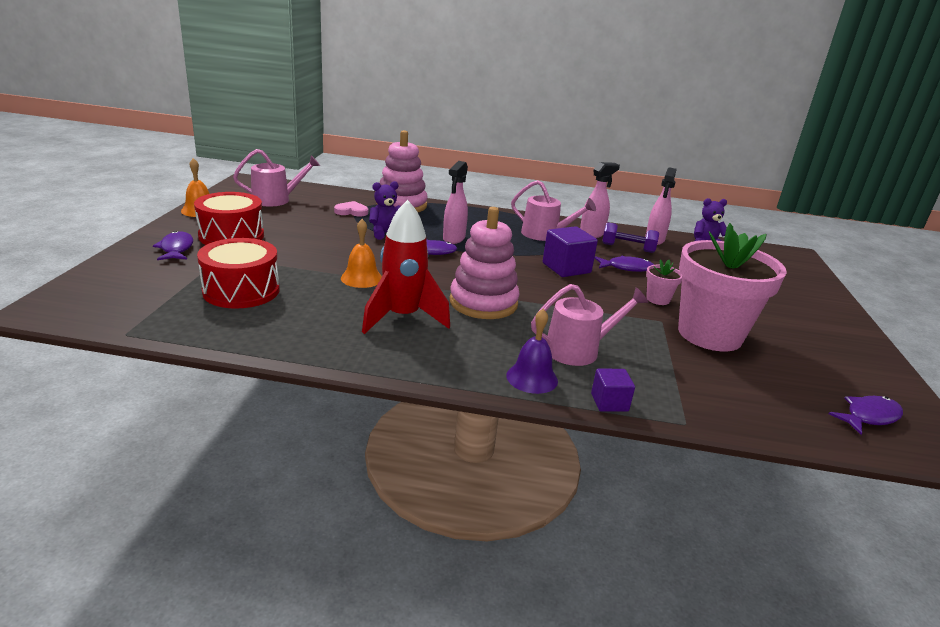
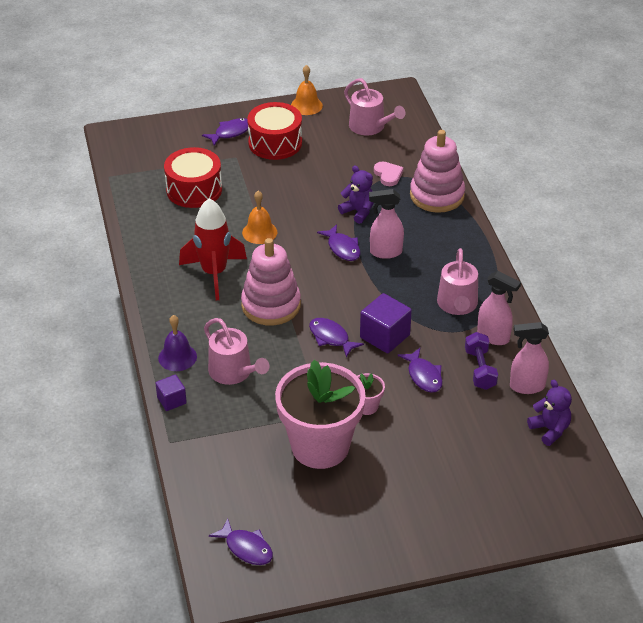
camera: 70 degrees right, 15 degrees up
(553, 289) = (331, 337): none -> purple fish

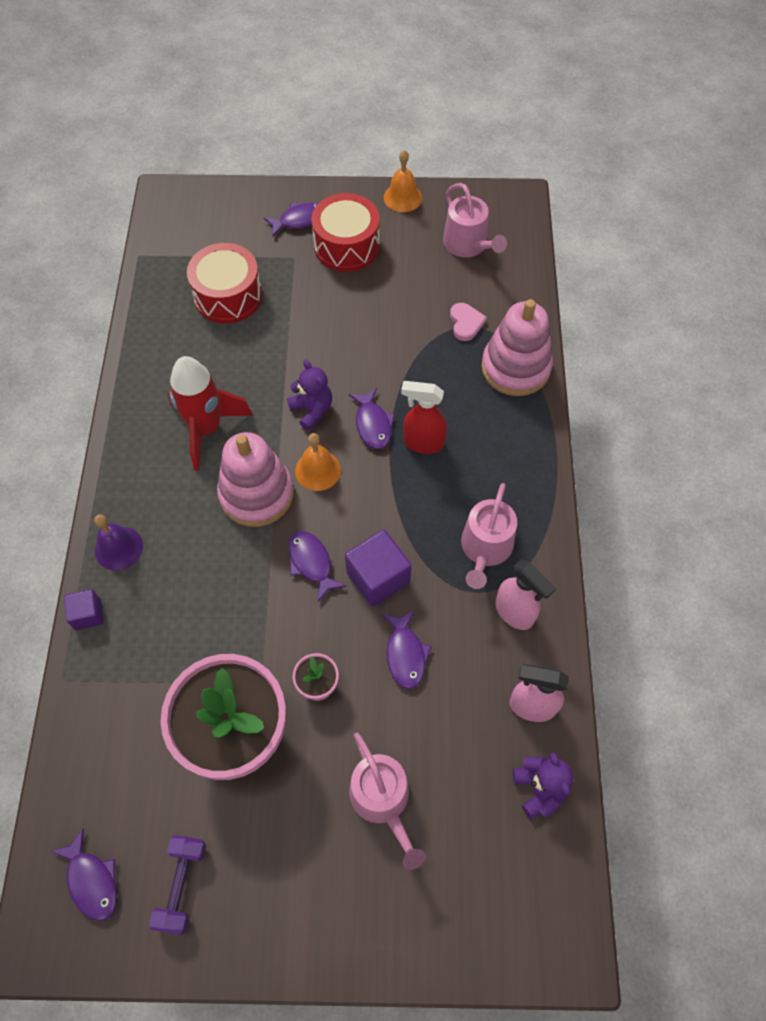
camera: 15 degrees right, 20 degrees up
(233, 372) = (176, 589): pink watering can -> pink watering can (383, 800)
(259, 232) = (282, 377): orange bell -> orange bell (318, 470)
(358, 212) = (410, 372): purple teddy bear -> purple teddy bear (312, 410)
(385, 252) = (423, 443): pink spray bottle -> red spray bottle
(480, 369) = (480, 662): purple dumbbell -> purple dumbbell (182, 885)

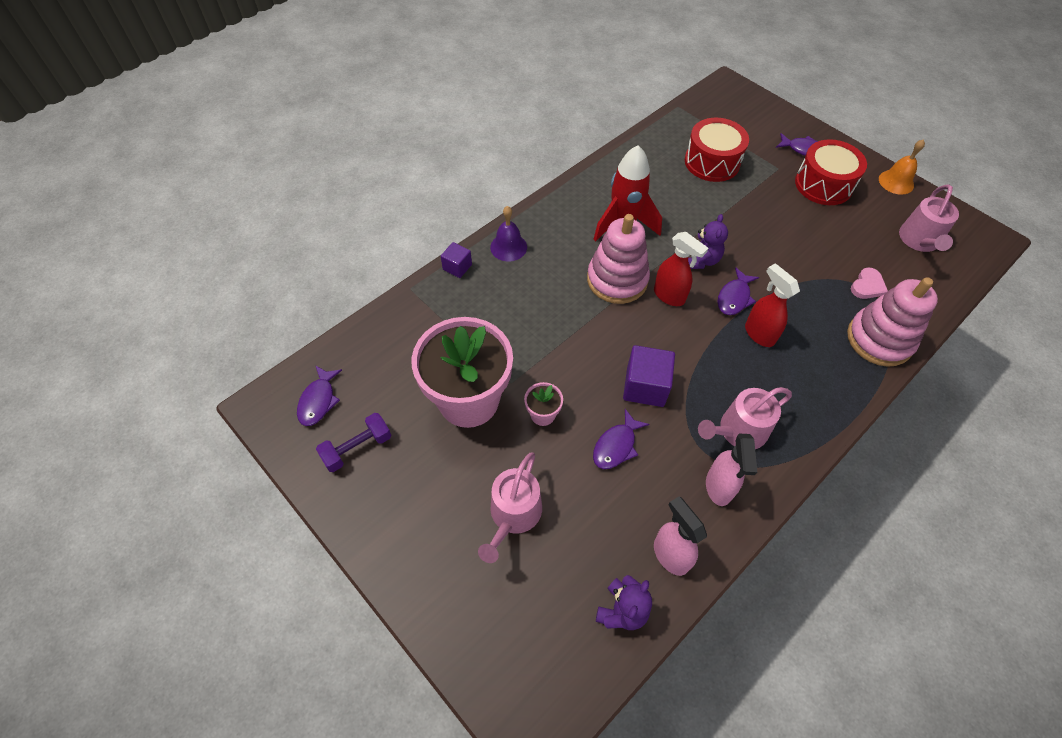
camera: 45 degrees right, 5 degrees down
(311, 563) = (611, 344): purple fish -> none
(318, 470) = (669, 296): orange bell -> red spray bottle

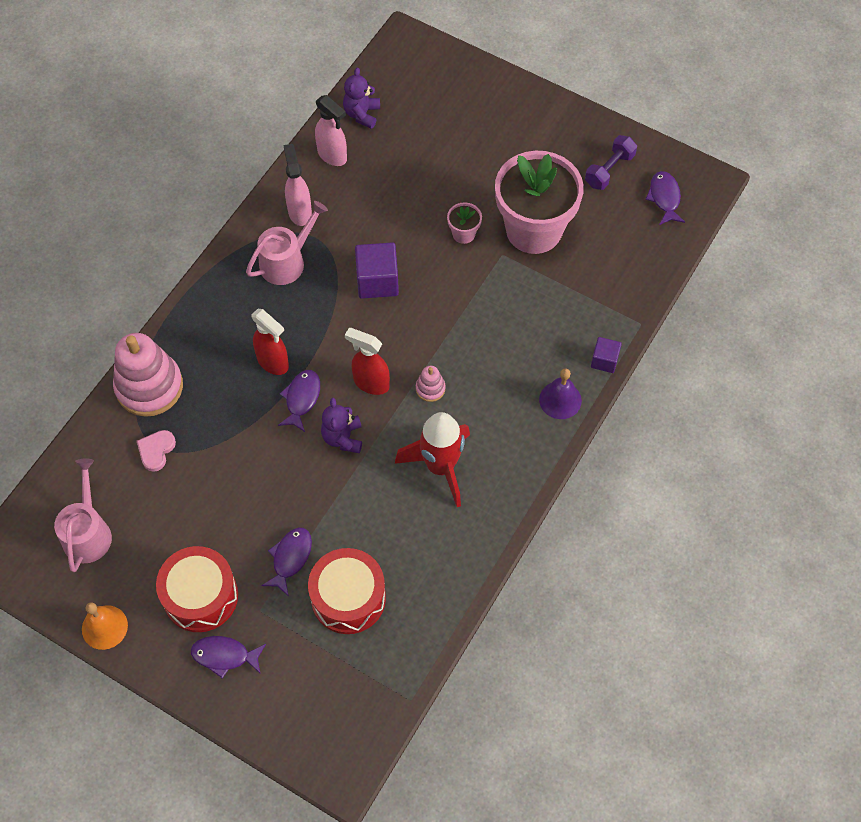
camera: 165 degrees right, 5 degrees up
(513, 515) = (461, 153): pink watering can -> none
(616, 446) = (392, 223): purple fish -> purple fish (290, 558)
(617, 280) = (430, 388): pink stacking toy -> pink stacking toy, size x0.44

